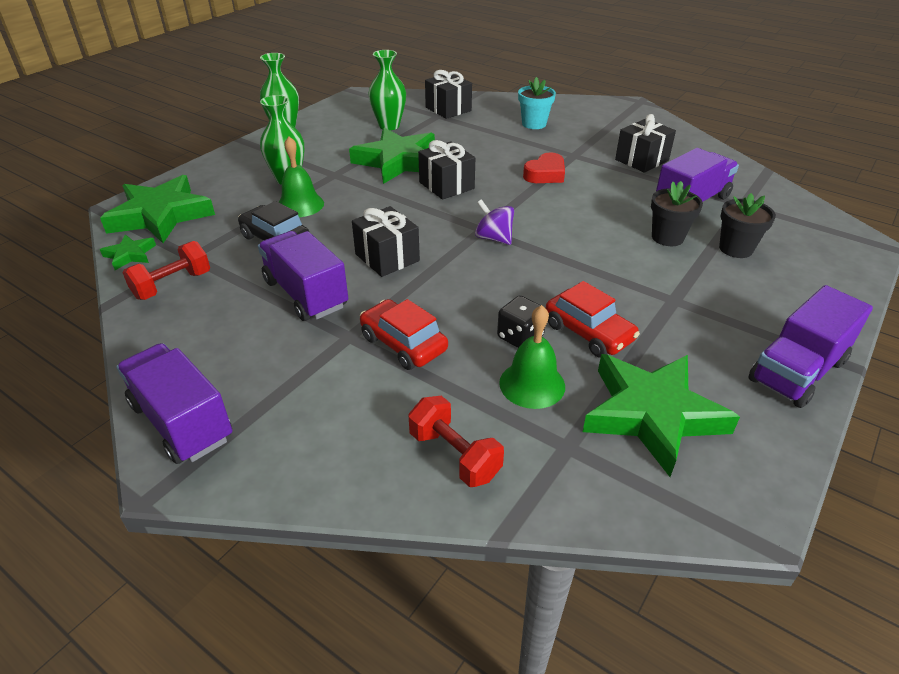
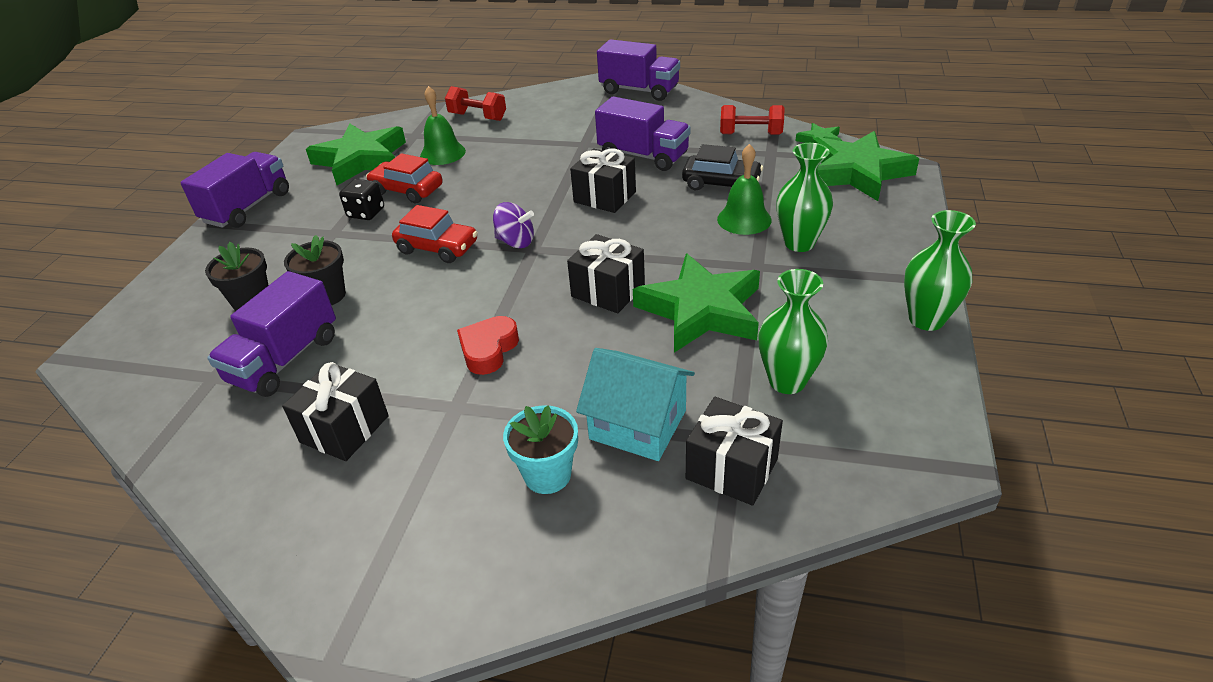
camera: 160 degrees right, 0 degrees up
(172, 285) = (750, 134): red dumbbell -> red dumbbell turned 75 degrees clockwise
(403, 344) = (542, 149): red car -> red car (437, 248)
(478, 129) = (637, 424): none -> turquoise house
(520, 337) = (459, 174): black dice -> black dice (366, 213)

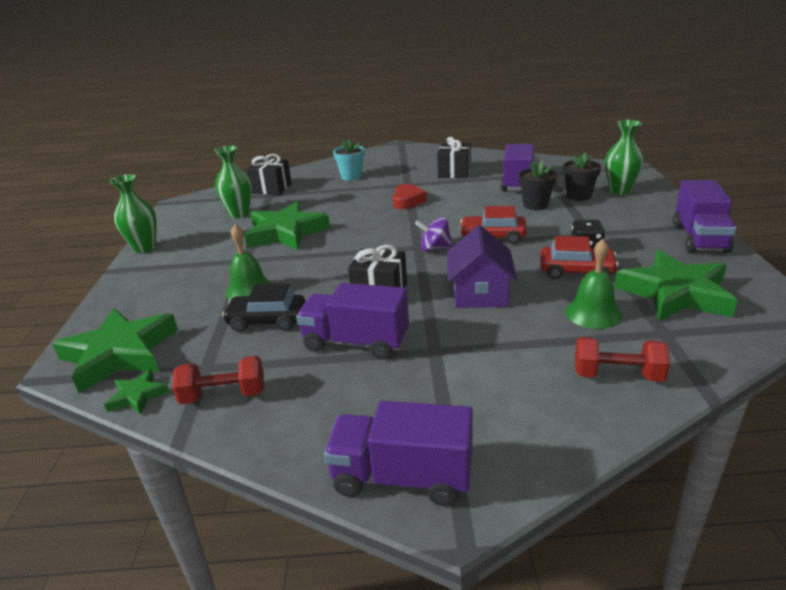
camera: 165 degrees right, 10 degrees down
(513, 182) = (480, 293): none -> purple house
(608, 291) = (349, 233): black gift -> none
(637, 424) = (315, 192): turquoise house -> none
(799, 243) = (208, 279): green vase -> green vase (619, 191)

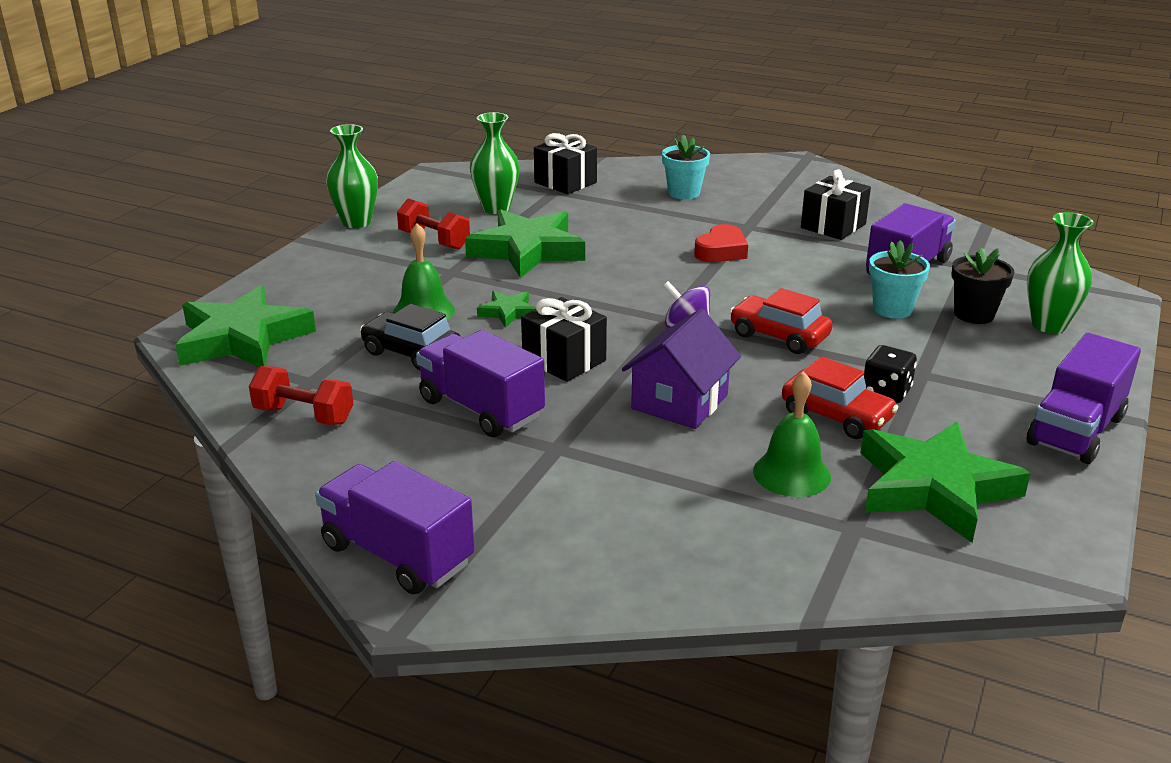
camera: 25 degrees right, 0 degrees up
(137, 396) = (227, 387): green star -> green star (508, 312)
(535, 205) = (892, 309): black flower pot -> turquoise flower pot
(617, 375) = (732, 550): red dumbbell -> red dumbbell (434, 241)

